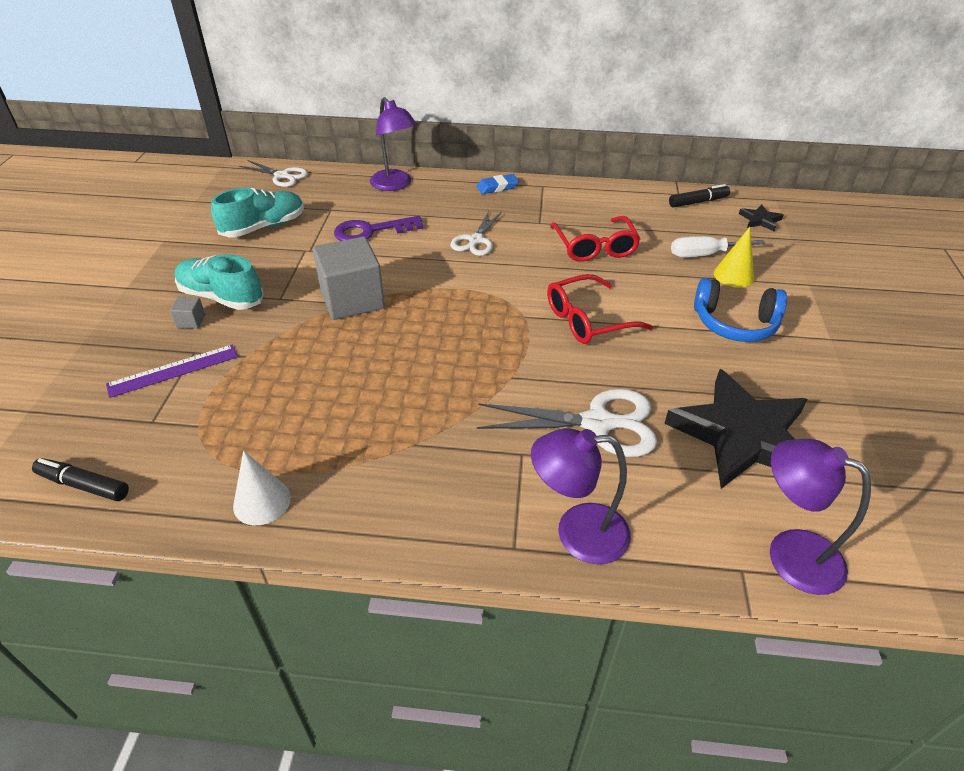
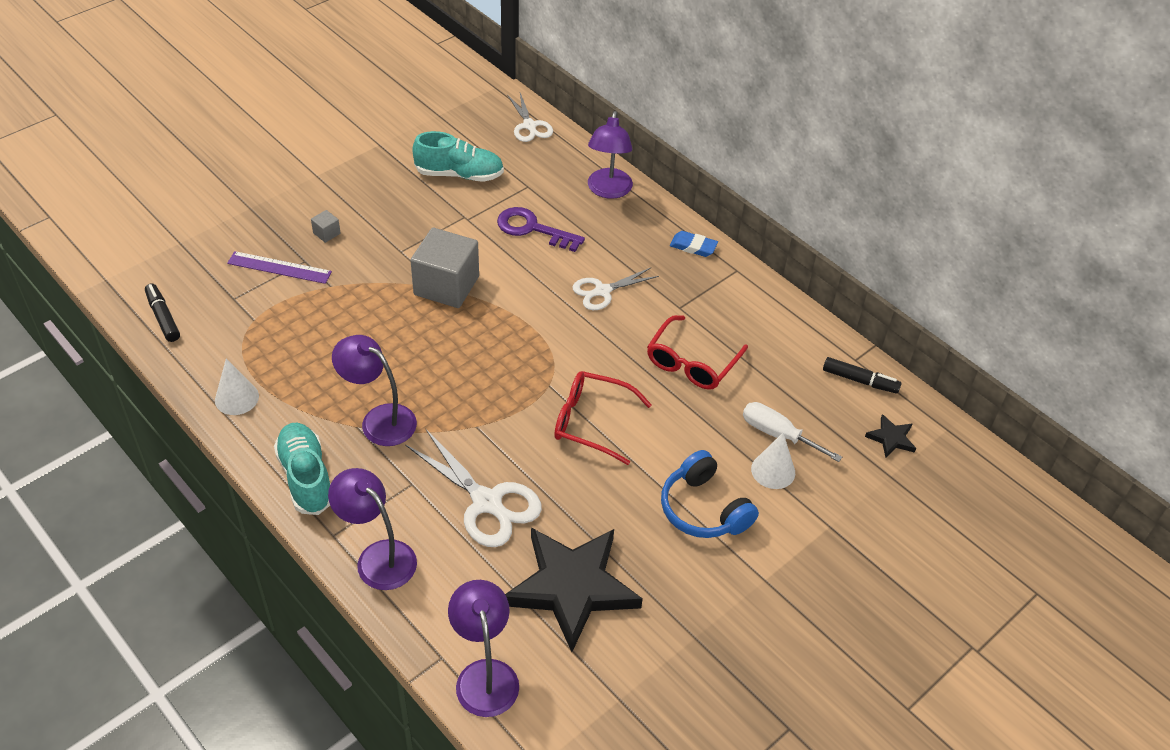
camera: 40 degrees right, 5 degrees up
(221, 297) = (365, 224): turquoise shoe -> turquoise shoe (306, 477)
(426, 425) = (379, 419): none -> purple lamp
(733, 275) = (773, 470): yellow cone -> white cone

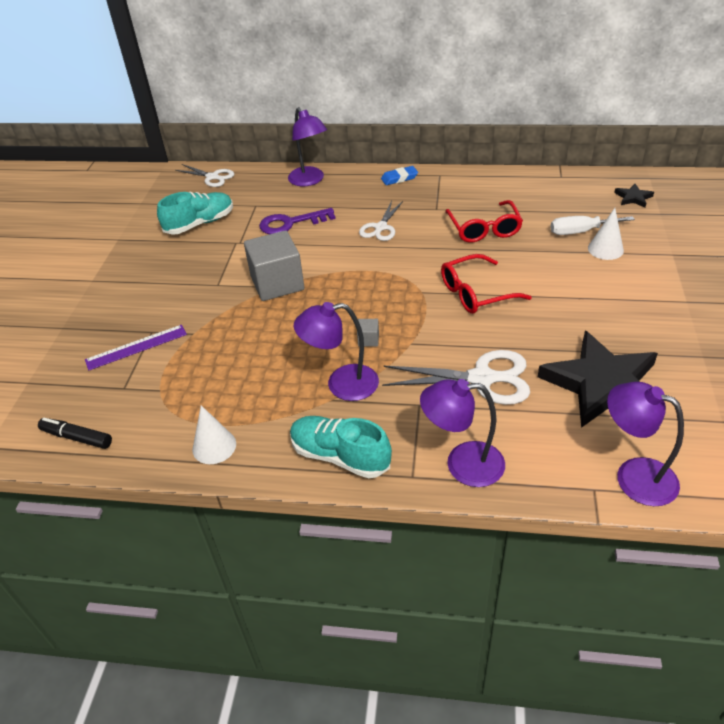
camera: 35 degrees left, 5 degrees down
(326, 233) = (146, 306): grey cube -> grey cube (368, 339)
(703, 509) = (603, 291): blue headphones -> none
(860, 380) = (578, 183): black marker -> none

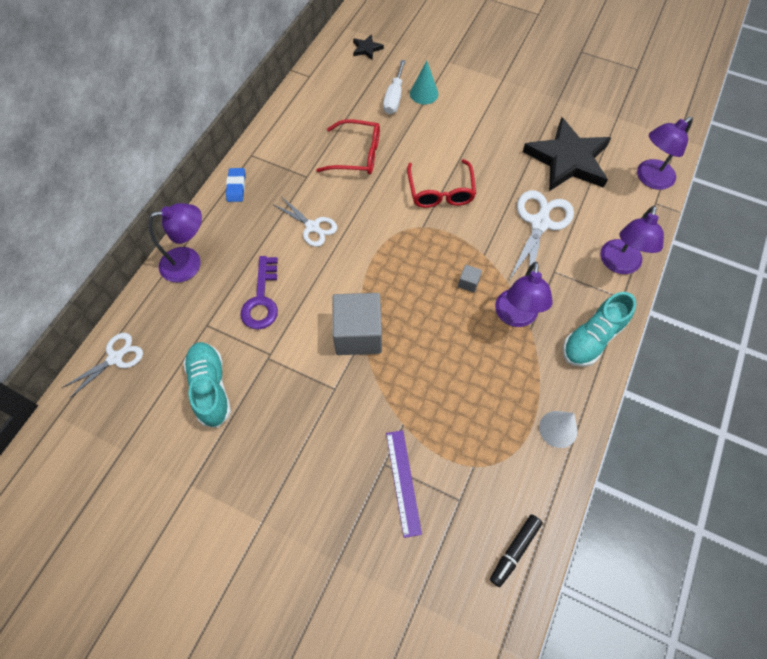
camera: 75 degrees left, 20 degrees up
(605, 249) = (424, 93): white cone -> turquoise cone

